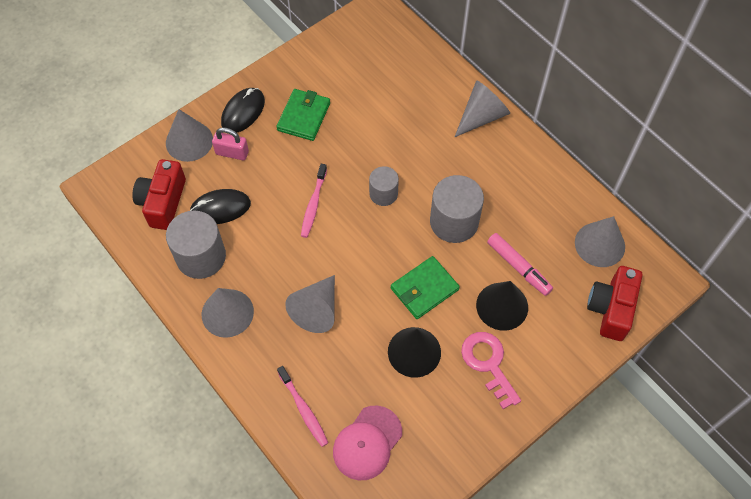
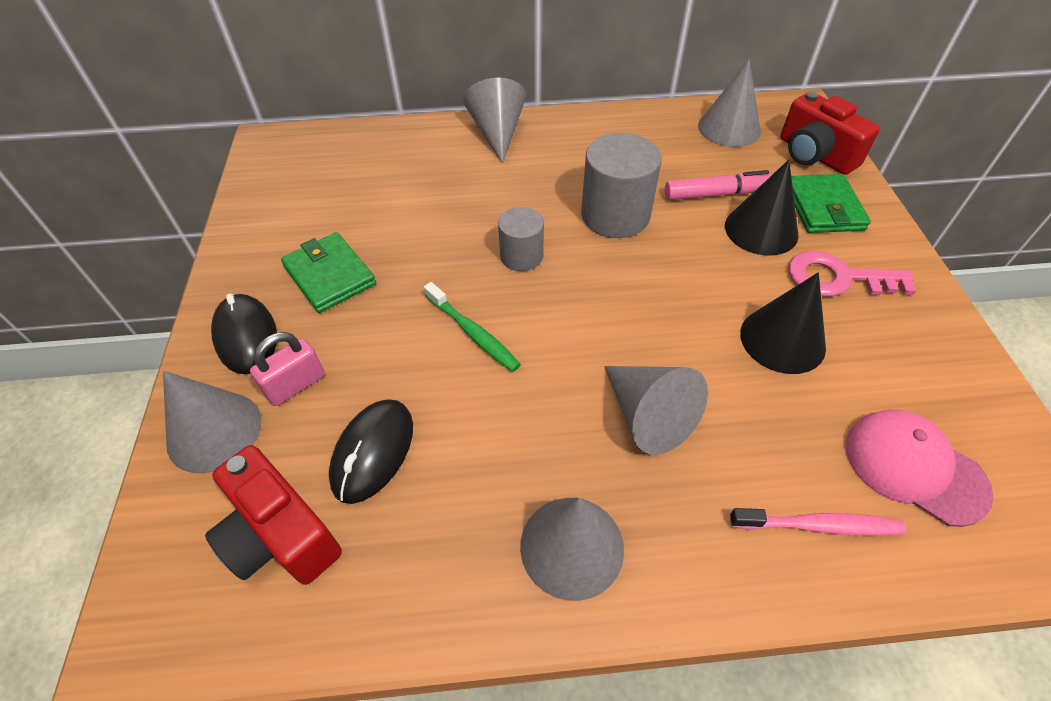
camera: 55 degrees left, 10 degrees down
(201, 256) = (435, 530): grey cylinder -> none
(313, 204) = (473, 333): pink toothbrush -> green toothbrush
(367, 443) = (914, 467): pink cap -> pink cap turned 150 degrees clockwise
(424, 289) = (692, 285): green wallet -> green wallet (823, 207)

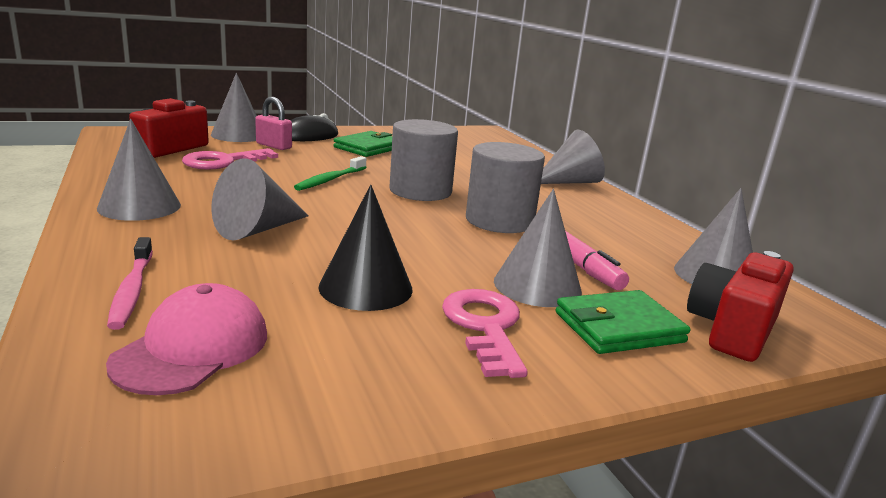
camera: 70 degrees right, 30 degrees down
(373, 452) = (223, 162): black mouse -> pink key
(521, 256) = (420, 191): grey cylinder -> grey cylinder, size x1.68
(761, 230) = (537, 286): black cone -> grey cone

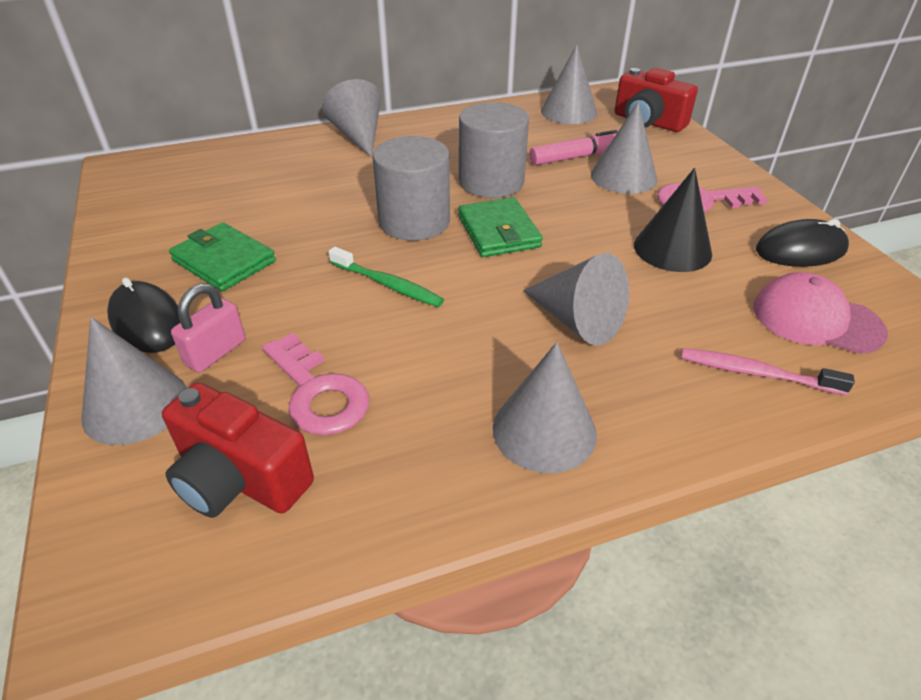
camera: 85 degrees left, 20 degrees up
(132, 290) = (756, 373): pink toothbrush -> pink toothbrush turned 150 degrees counterclockwise
(352, 379) = (800, 250): none -> black mouse
(619, 327) = (669, 156): green wallet -> green wallet (498, 232)

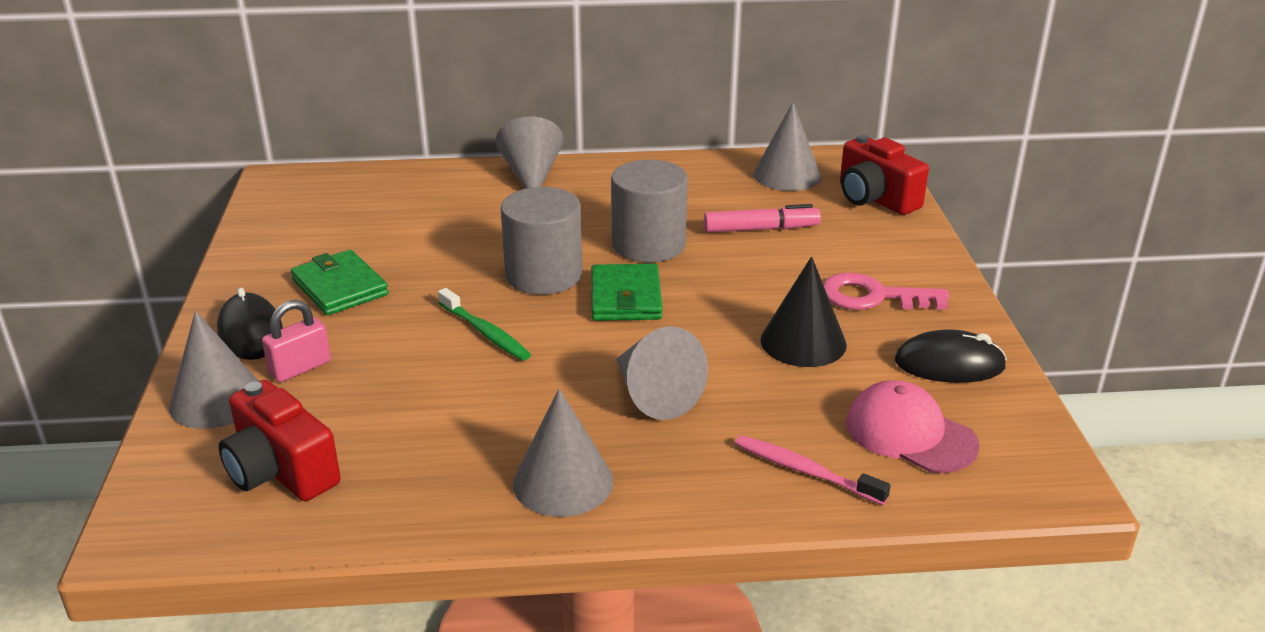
camera: 15 degrees right, 10 degrees down
(318, 392) = (375, 416): pink key -> none
(623, 177) = (802, 258): grey cone -> none

